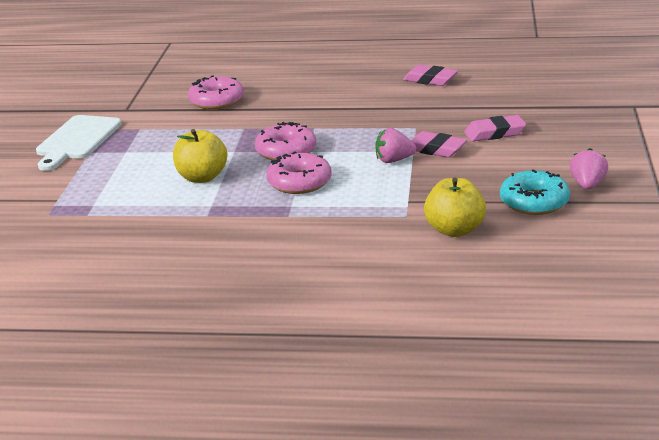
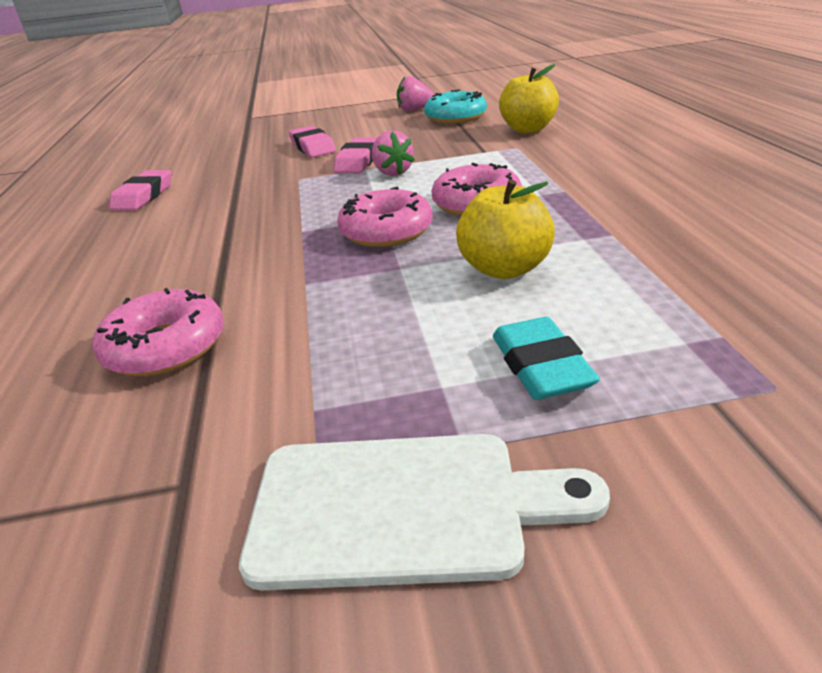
camera: 105 degrees left, 5 degrees up
(115, 172) = (541, 366): none -> turquoise eraser

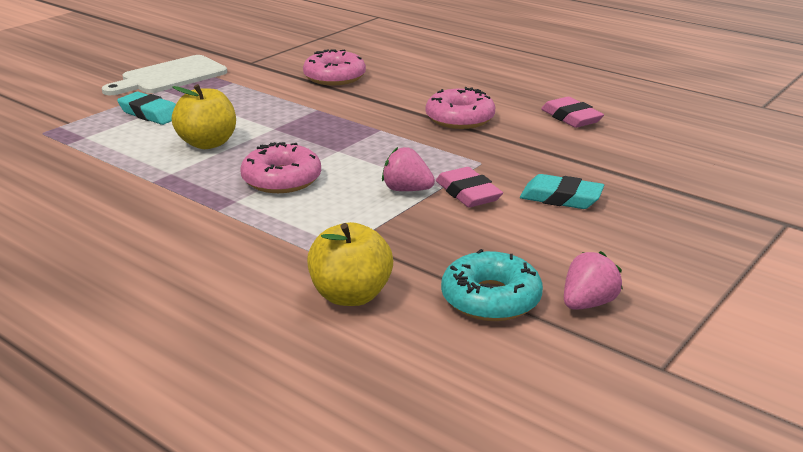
camera: 135 degrees right, 5 degrees down
(312, 147) = (561, 198): pink eraser -> turquoise eraser
(386, 231) = (319, 144): pink donut -> pink donut (460, 119)

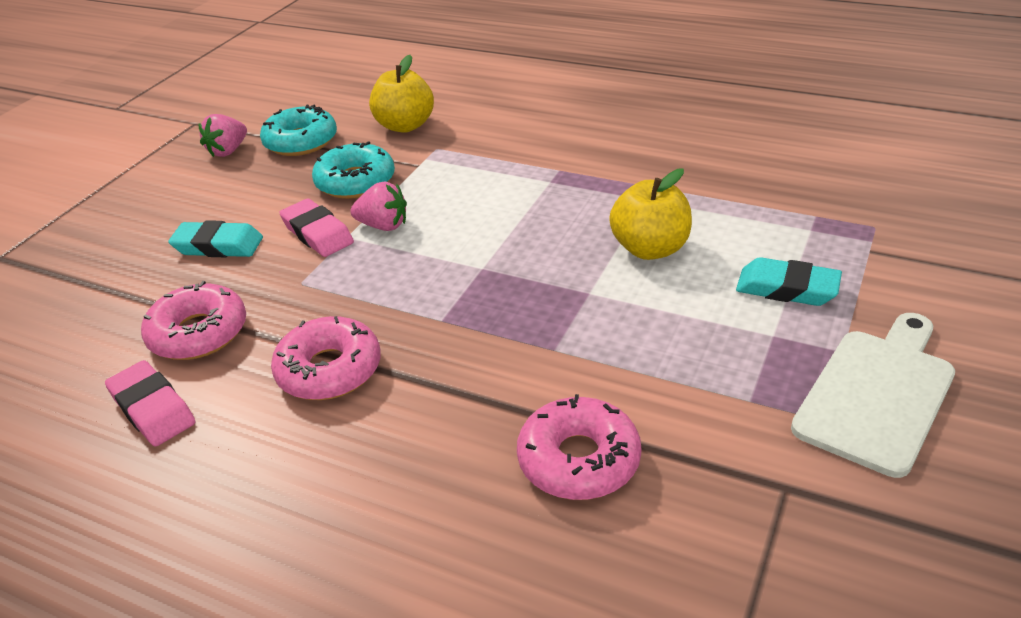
camera: 170 degrees right, 10 degrees up
(281, 179) = (522, 214): pink donut -> pink donut (198, 333)
(426, 234) = (355, 182): none -> turquoise donut

